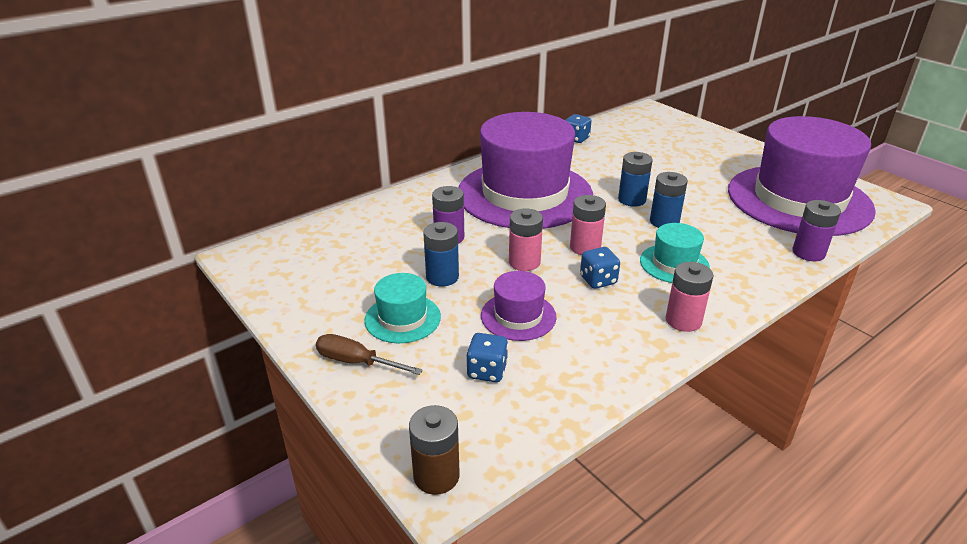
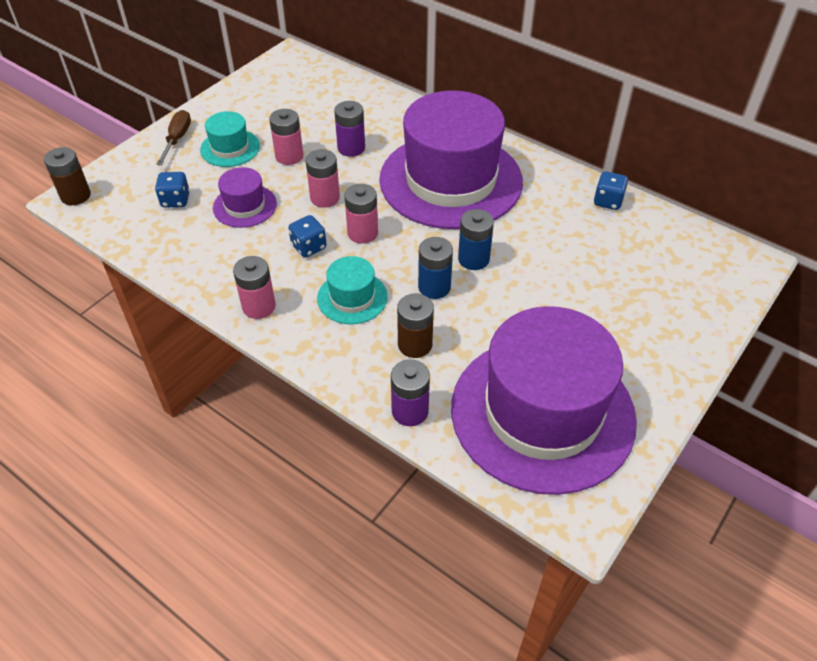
camera: 75 degrees right, 15 degrees up
(442, 277) = (289, 156): blue battery -> pink battery
(733, 240) = (415, 344): none -> brown battery

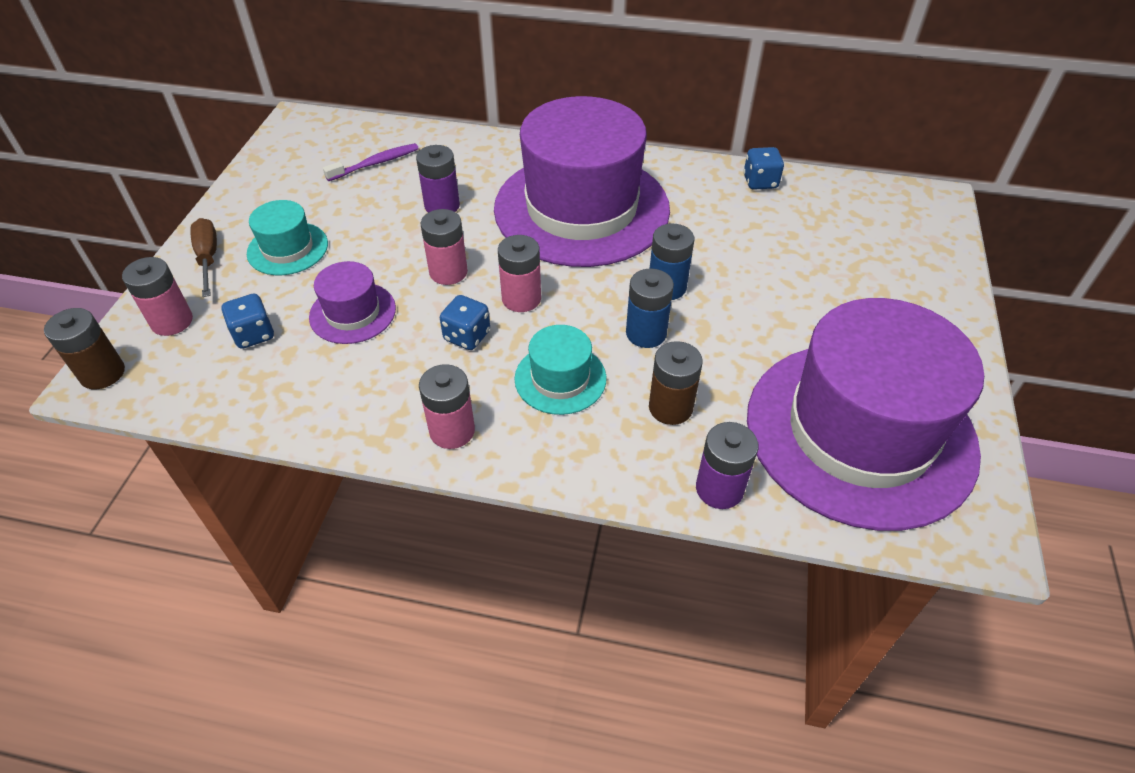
camera: 25 degrees left, 0 degrees up
(289, 156) = (371, 236): pink battery -> pink battery (172, 321)
(325, 103) = (375, 163): none -> purple toothbrush

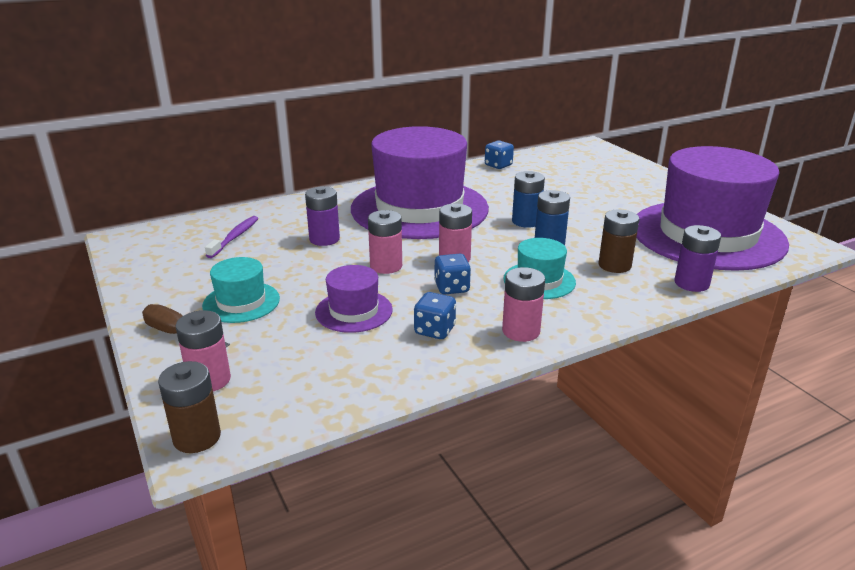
camera: 40 degrees left, 20 degrees down
(254, 334) = (296, 354): blue dice -> blue dice (434, 330)

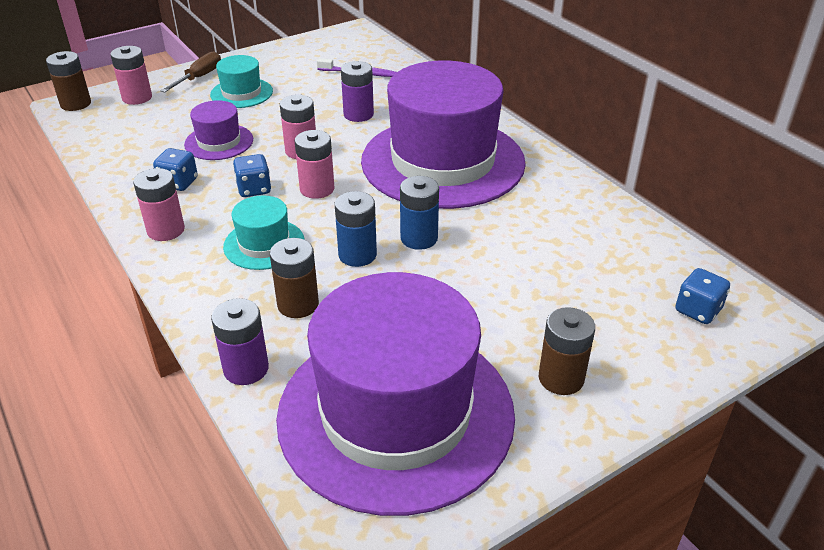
camera: 85 degrees right, 10 degrees up
(498, 165) = (612, 217): blue dice -> blue dice (697, 310)
(656, 192) = (561, 378): none -> brown battery

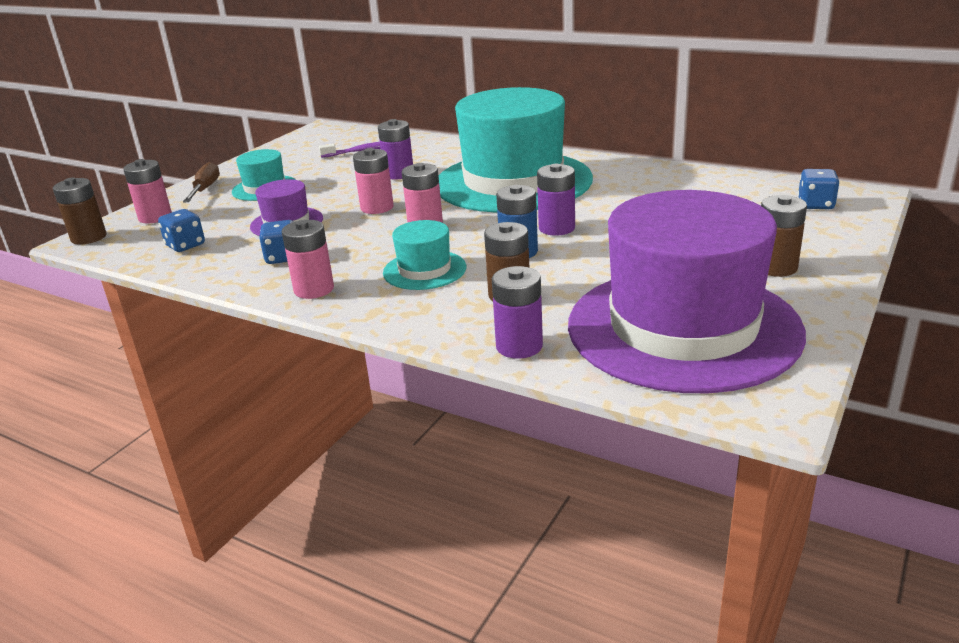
camera: 25 degrees left, 10 degrees down
(254, 189) = (365, 241): blue dice -> blue dice (185, 245)
(419, 238) = (556, 228): blue battery -> purple battery
(443, 161) = (513, 182): purple hat -> turquoise hat

